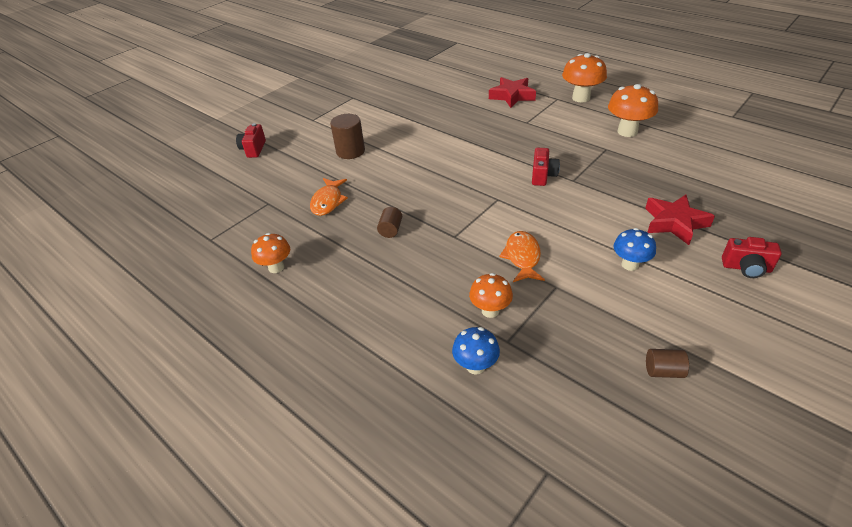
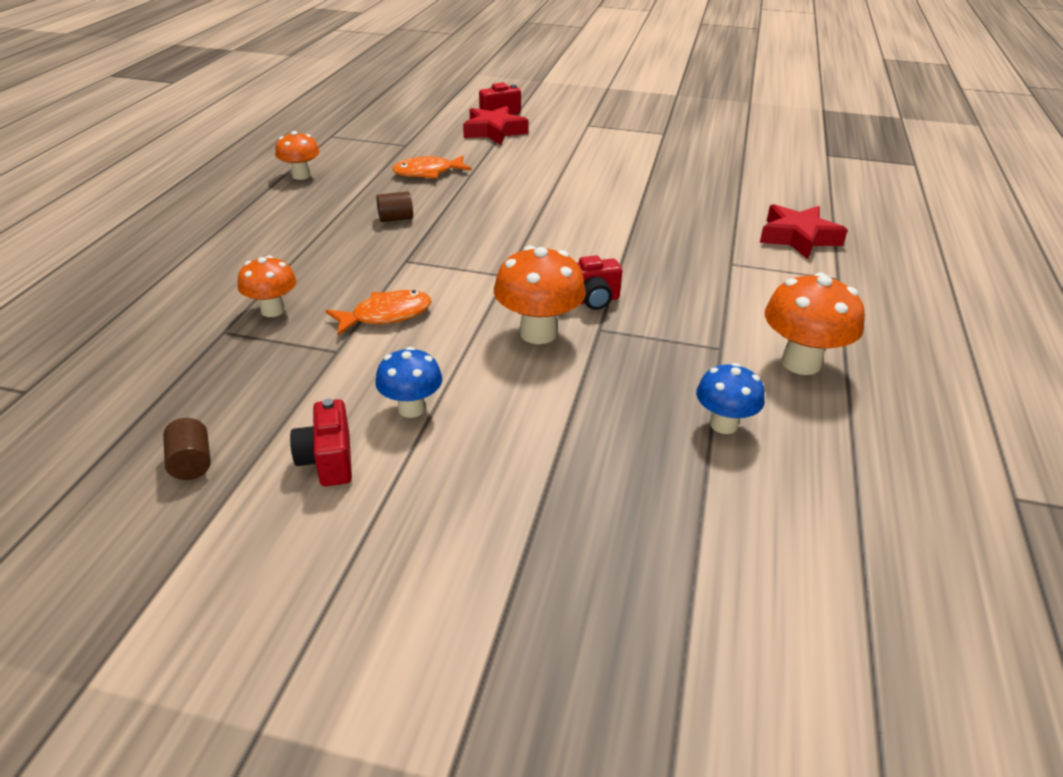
camera: 60 degrees right, 5 degrees down
(350, 151) = (538, 161): brown cylinder -> none
(475, 366) = (177, 318): blue mushroom -> blue mushroom (723, 424)
(581, 98) = (868, 299): orange mushroom -> orange mushroom (538, 333)
(674, 223) = (547, 444): red star -> red star (494, 131)
(746, 268) = (461, 540): red camera -> red camera (328, 460)

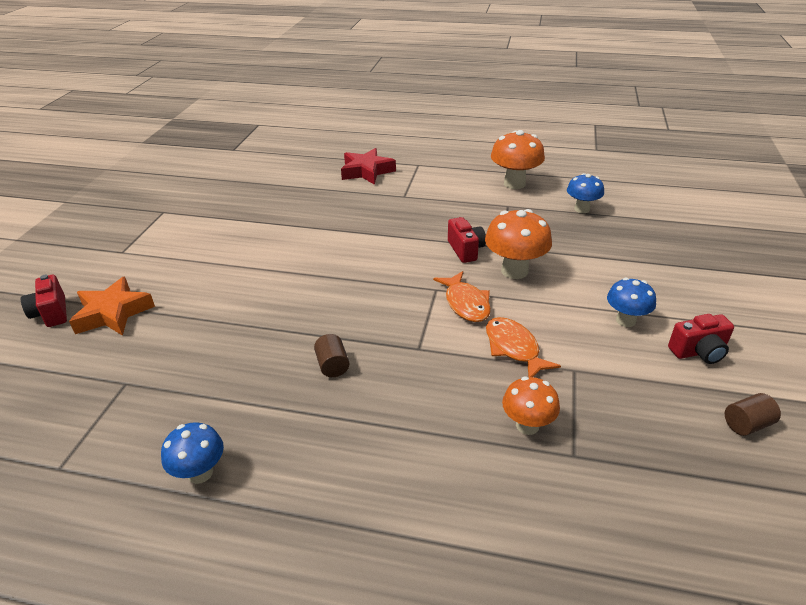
camera: 90 degrees left, 0 degrees up
(301, 176) = (200, 473): orange mushroom -> blue mushroom
(428, 173) = (218, 354): orange fish -> orange fish (466, 303)
(494, 131) = (113, 313): red star -> orange star

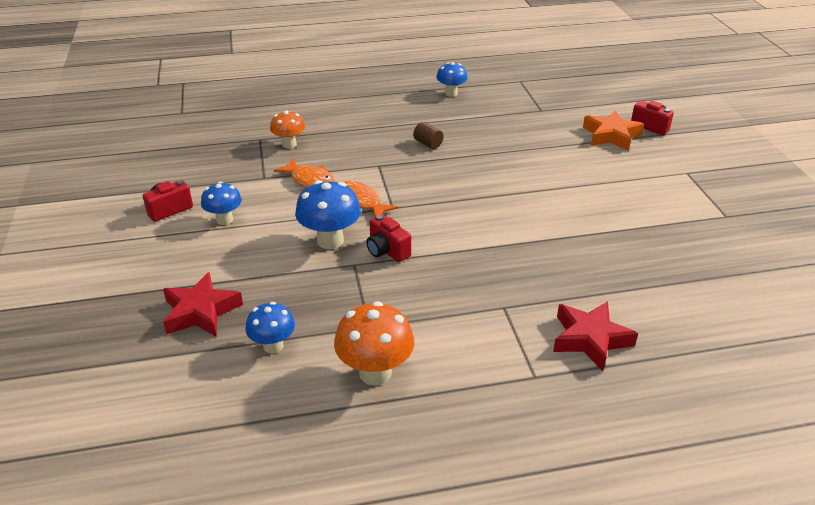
camera: 155 degrees right, 0 degrees up
(514, 271) = (330, 240): orange mushroom -> blue mushroom
(641, 241) = (200, 312): none -> red star
(746, 424) = (150, 174): brown cylinder -> none

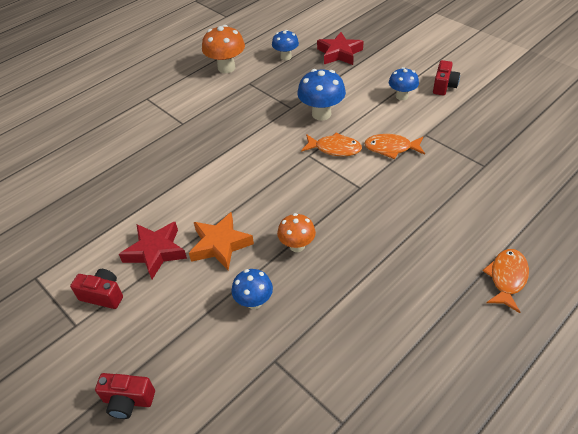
camera: 150 degrees right, 10 degrees up
(289, 144) = (454, 172): orange mushroom -> orange mushroom (297, 246)
(352, 89) = (507, 278): none -> orange fish
(387, 251) = (279, 124): red camera -> red camera (103, 295)
(428, 144) = (345, 234): brown cylinder -> none
(451, 93) = (399, 335): blue mushroom -> blue mushroom (254, 302)
(590, 339) = (123, 128): red star -> red star (156, 252)
(611, 135) = (171, 351): orange star -> orange star (220, 245)

